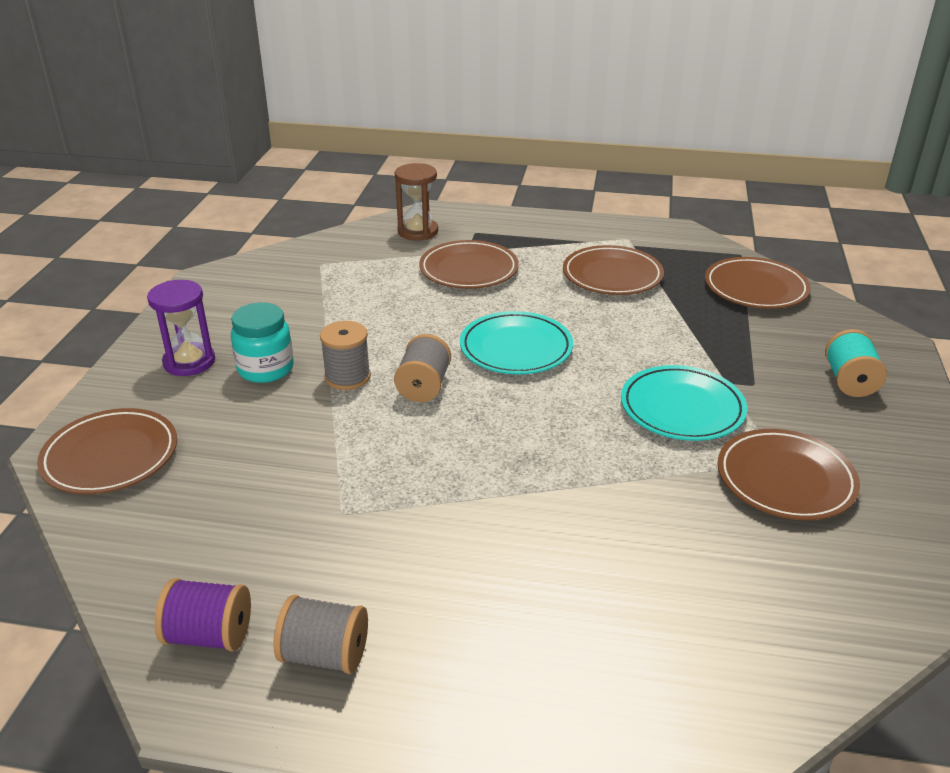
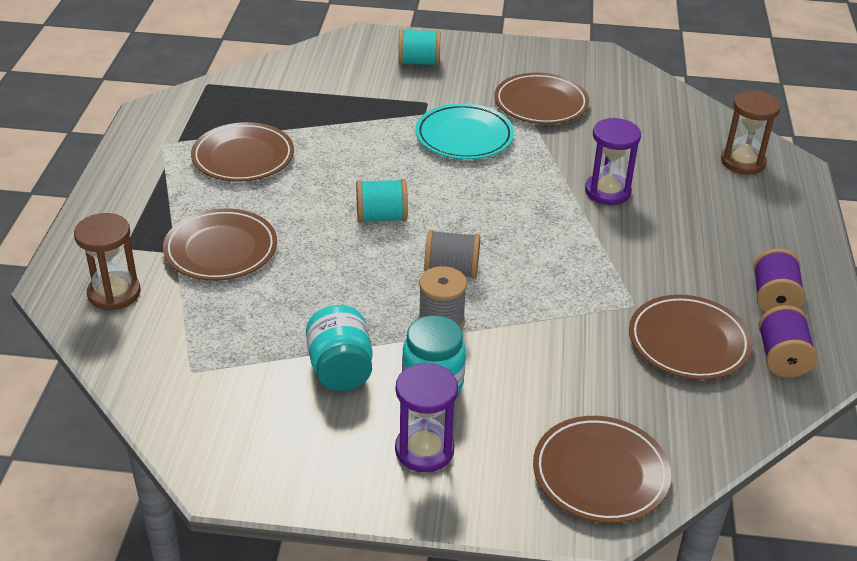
camera: 95 degrees left, 5 degrees up
(300, 324) = (340, 369): none -> turquoise jar
(324, 655) = (773, 299): grey spool -> purple spool
(516, 348) = (381, 217): turquoise plate -> turquoise spool
(574, 520) = (607, 191): none -> purple hourglass
(675, 696) = (743, 162): none -> brown hourglass
(755, 288) = (274, 84): brown plate -> brown plate (688, 342)

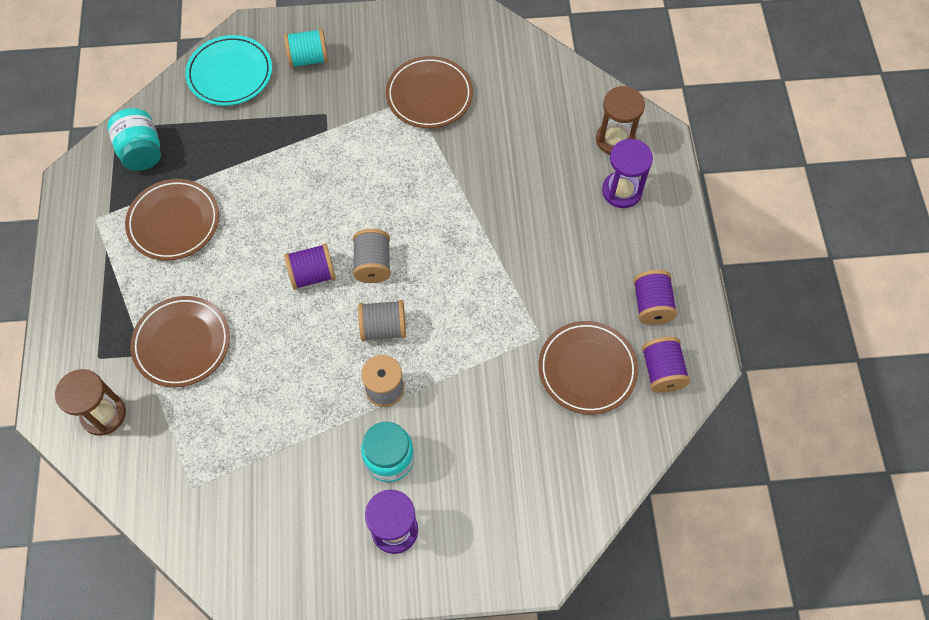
camera: 10 degrees left, 25 degrees up
(340, 369) = (312, 459): turquoise jar -> turquoise jar (141, 151)
(381, 217) = (312, 274): turquoise spool -> purple spool
(451, 219) = (373, 264): none -> grey spool
(464, 136) = (367, 154): turquoise plate -> turquoise plate (230, 73)
(600, 473) = (533, 524): brown plate -> none
(607, 191) = (502, 202): purple hourglass -> purple hourglass (621, 191)

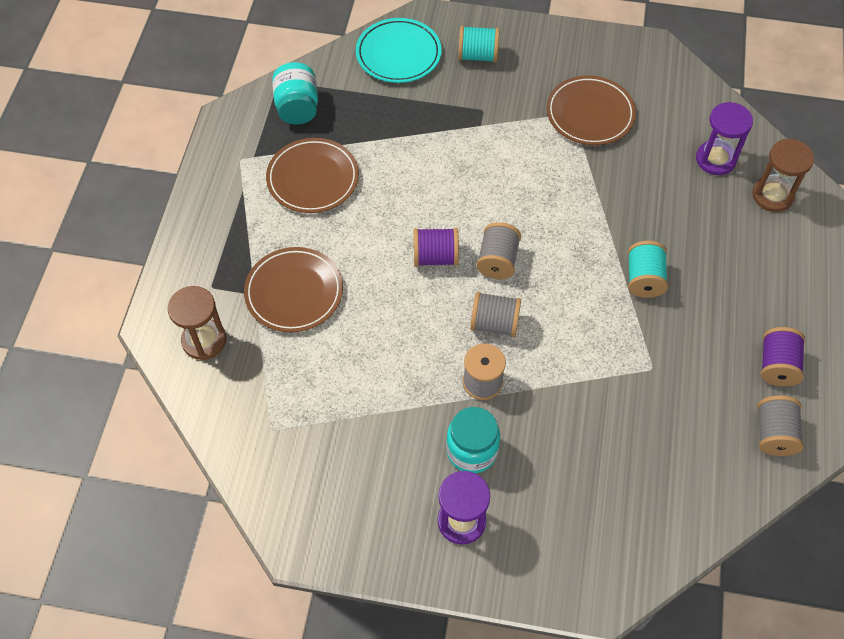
camera: 15 degrees right, 5 degrees down
(514, 250) = (644, 279): none -> turquoise spool
(587, 369) = (695, 413): brown plate -> none
(621, 191) = (769, 247): purple hourglass -> purple hourglass (715, 159)
(662, 371) = (774, 434): purple spool -> grey spool

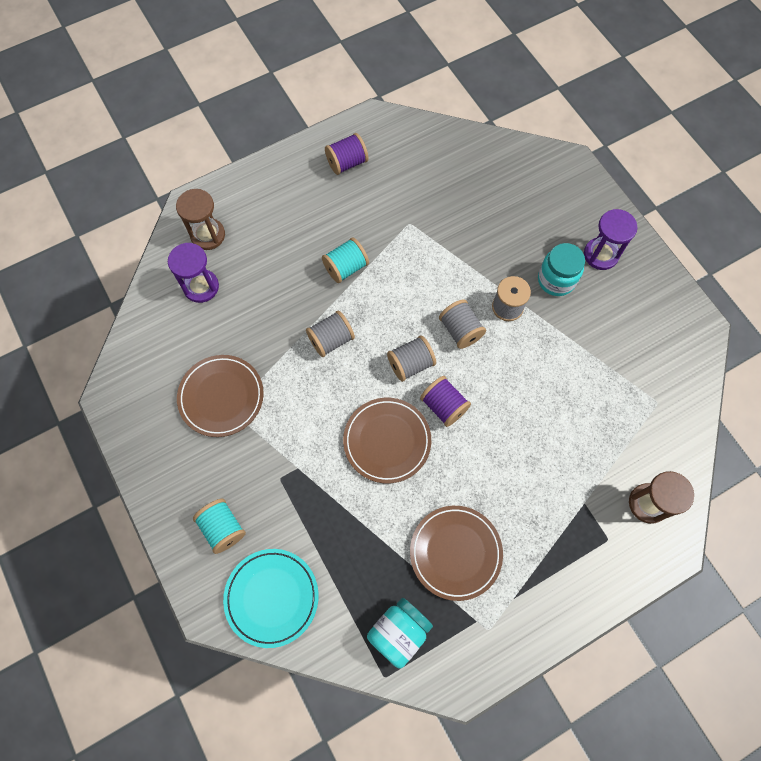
camera: 130 degrees left, 10 degrees up
(294, 292) = (557, 477): brown plate -> brown plate (387, 441)
(774, 434) = (396, 141): grey spool -> grey spool (331, 340)

